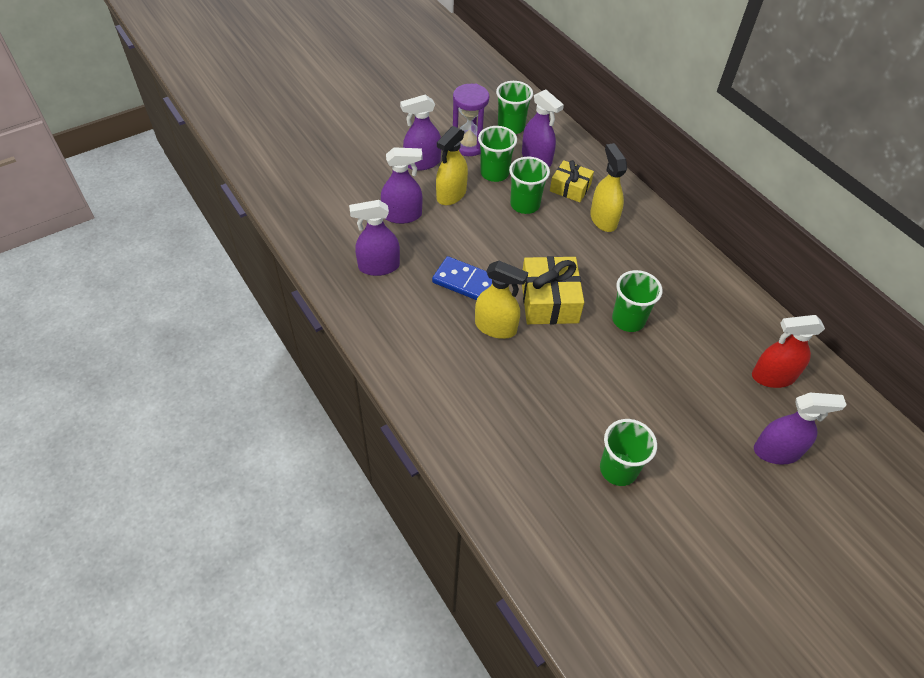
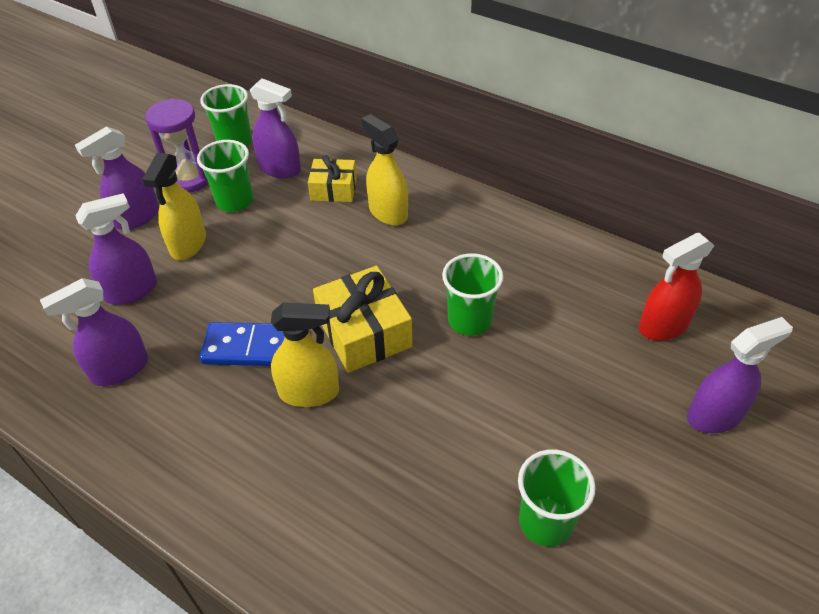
camera: 20 degrees left, 5 degrees down
(525, 204) = (286, 226): green cup -> none

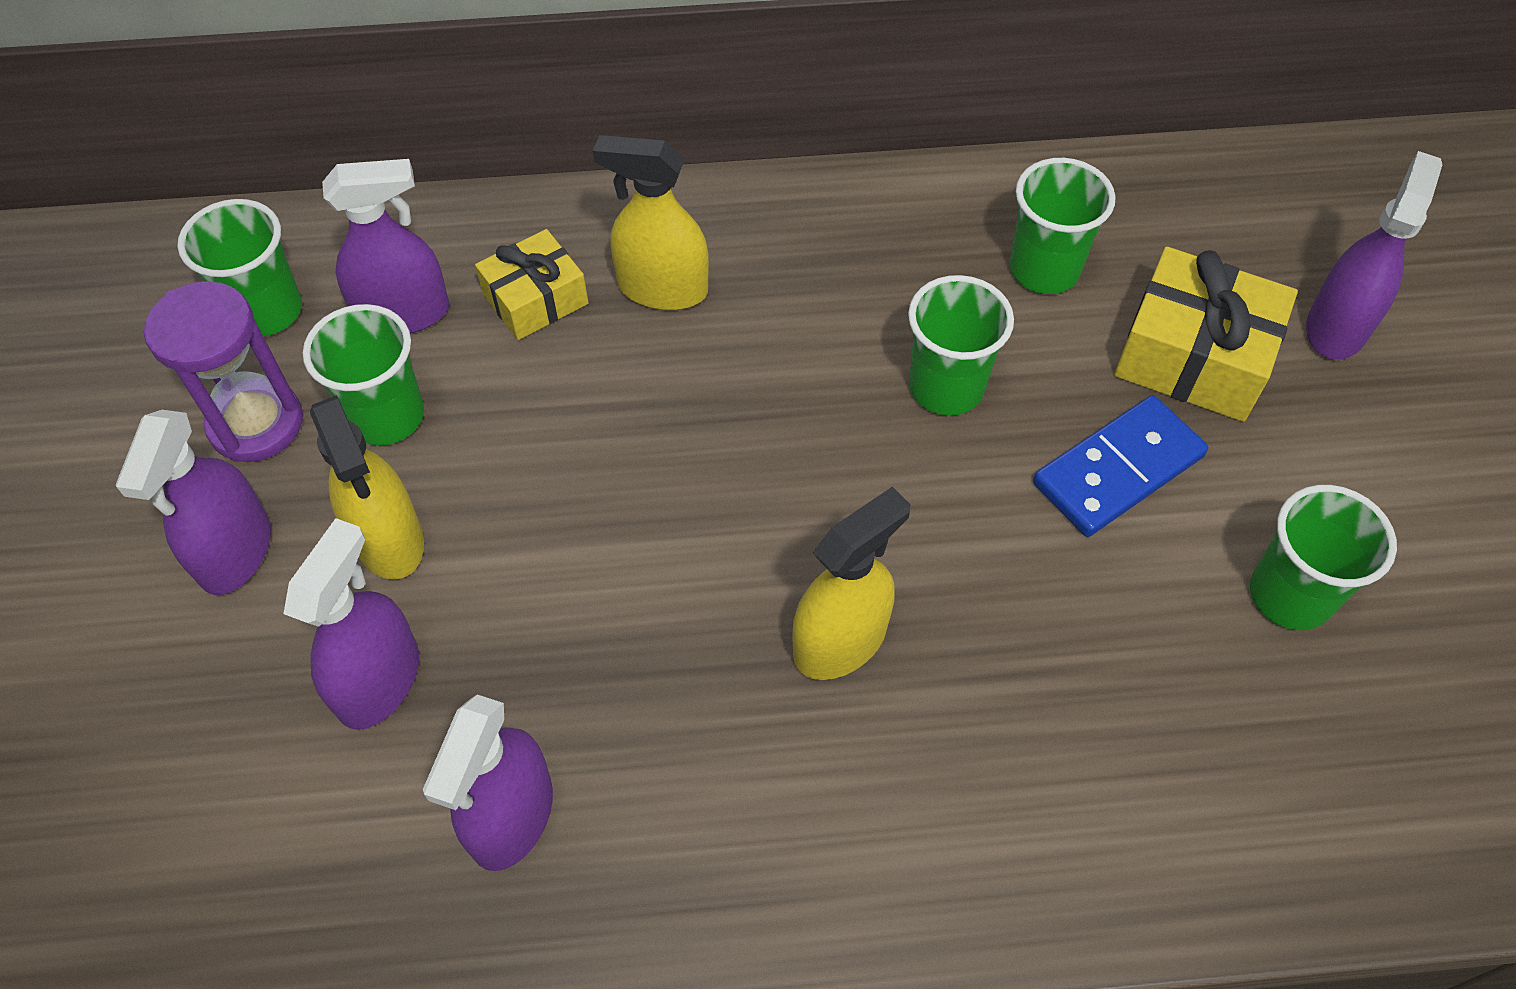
camera: 40 degrees left, 10 degrees up
(252, 347) = (686, 634): blue domino -> blue domino (1118, 469)
(364, 332) = (823, 499): yellow gift -> yellow gift (1193, 356)
(574, 298) = (1044, 269): none -> green cup
(663, 326) = (1180, 242): red spray bottle -> none

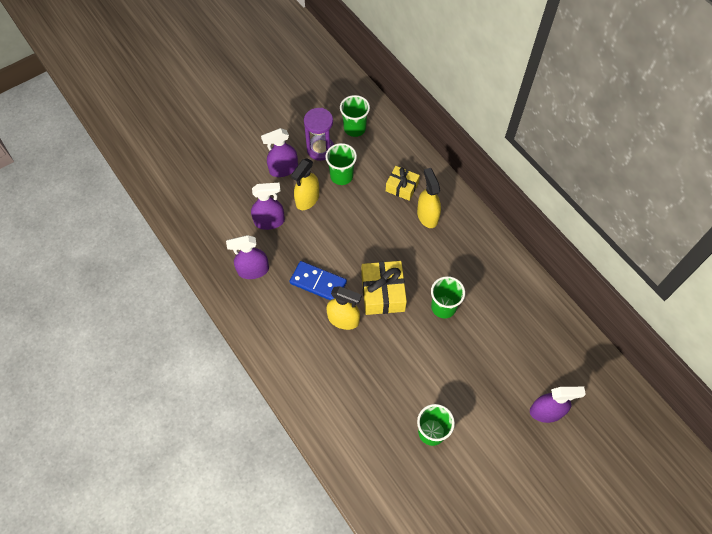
camera: 60 degrees right, 5 degrees up
(404, 313) = (375, 159): purple spray bottle -> none
(1044, 269) = (508, 314): green cup -> none
(1118, 469) = (445, 367): blue domino -> blue domino (318, 282)
(1193, 356) = (503, 372): yellow gift -> yellow gift (383, 293)

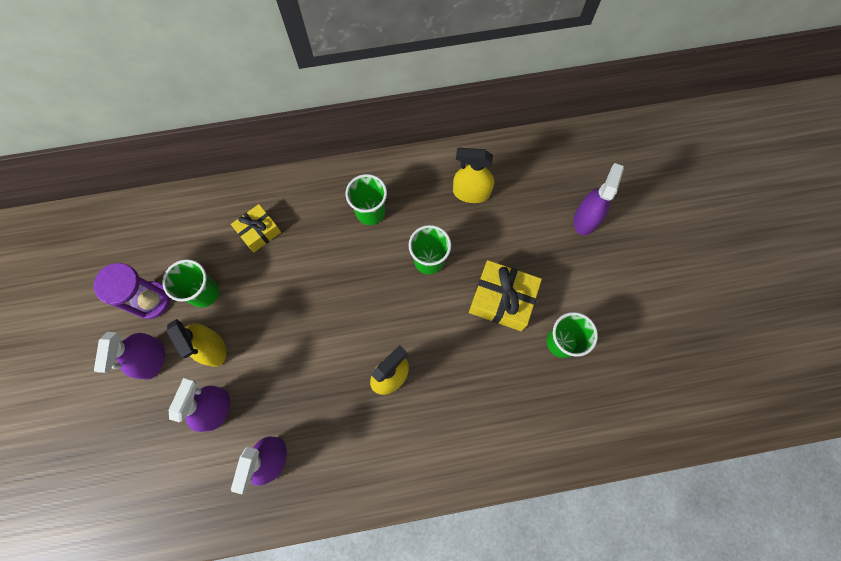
camera: 65 degrees left, 10 degrees up
(318, 282) = (330, 385): blue domino -> none
(354, 128) = (147, 246): green cup -> green cup (370, 212)
(383, 293) = (380, 317): yellow gift -> yellow gift (502, 299)
(427, 216) = (311, 222): yellow spray bottle -> yellow spray bottle (471, 192)

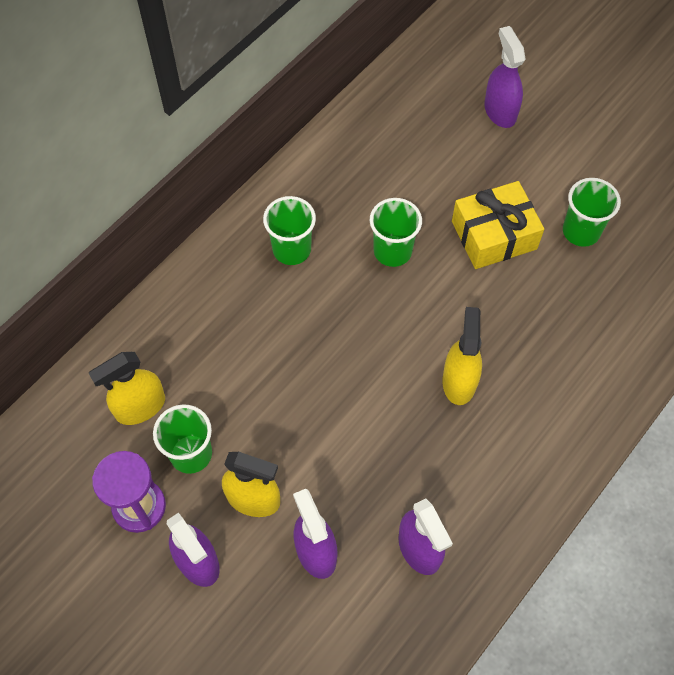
camera: 40 degrees left, 10 degrees down
(259, 231) = (192, 352): yellow gift -> none
(471, 192) = (373, 162): yellow spray bottle -> yellow spray bottle (140, 407)

